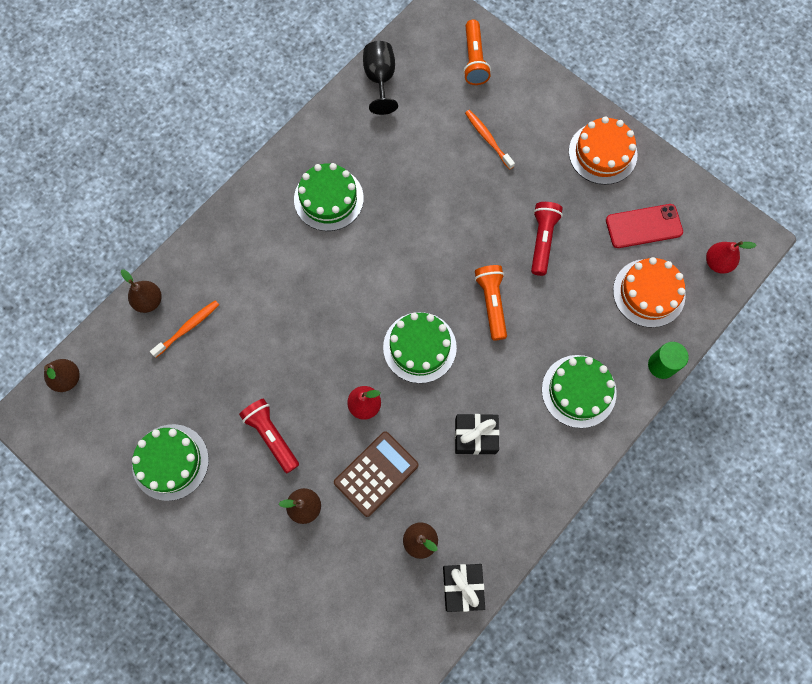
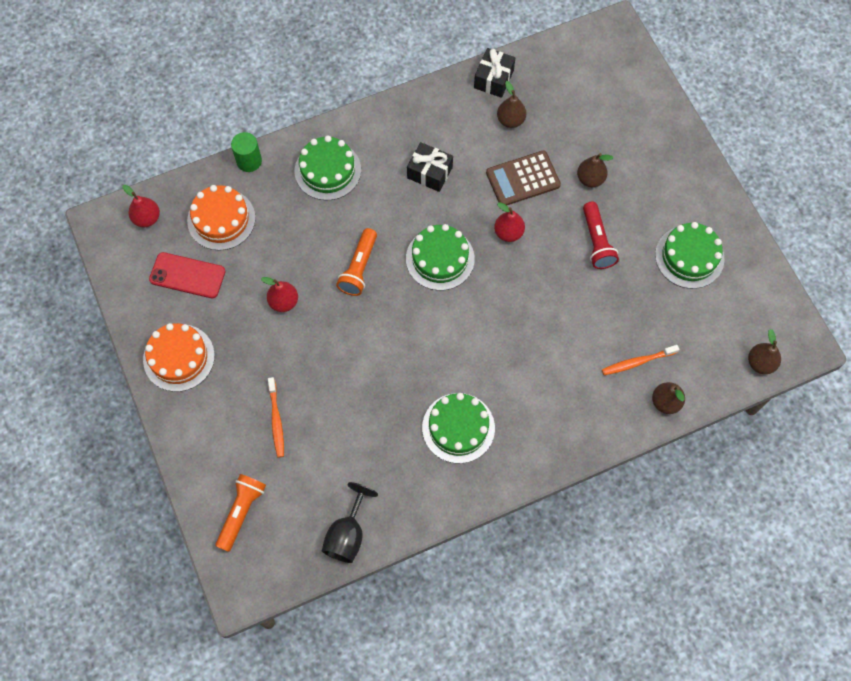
camera: 155 degrees left, 5 degrees down
(542, 240) = (283, 302): red flashlight -> red pear

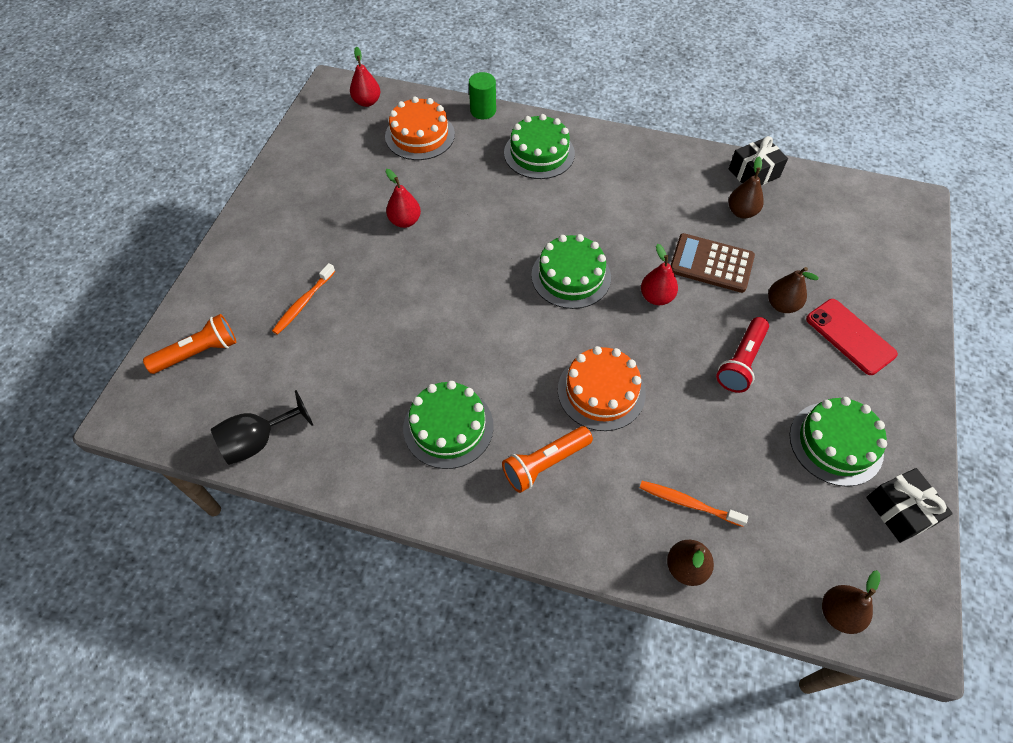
camera: 40 degrees right, 10 degrees down
(179, 357) = (284, 206): orange cake -> orange cake (601, 391)
(187, 275) = (353, 156): red phone -> red phone (850, 337)
(359, 268) = (492, 237): orange flashlight -> orange flashlight (545, 463)
(429, 173) = (626, 206): black gift -> black gift (900, 511)

